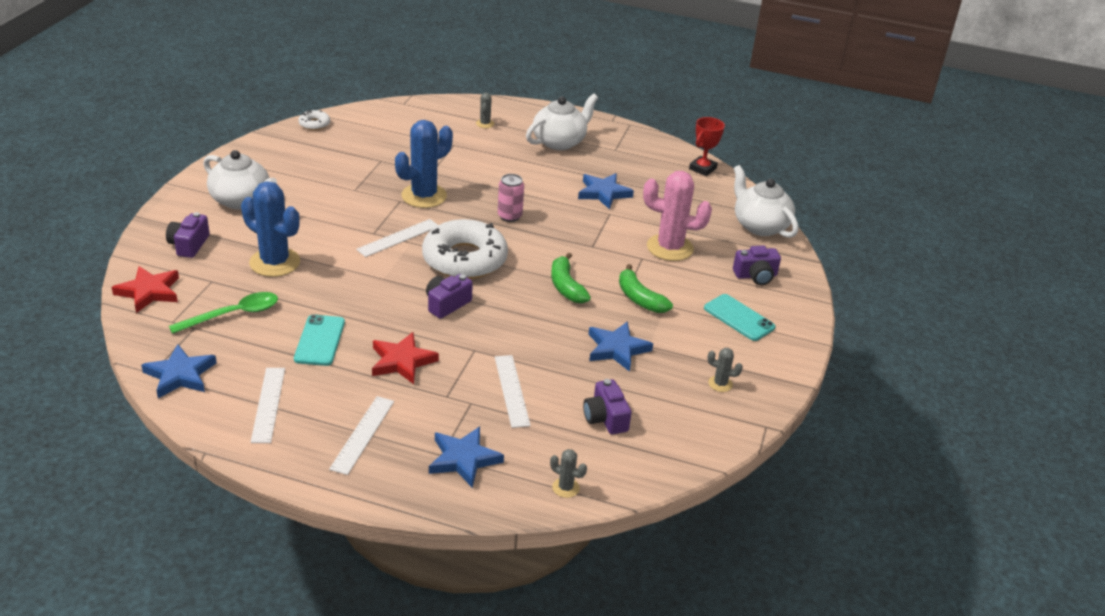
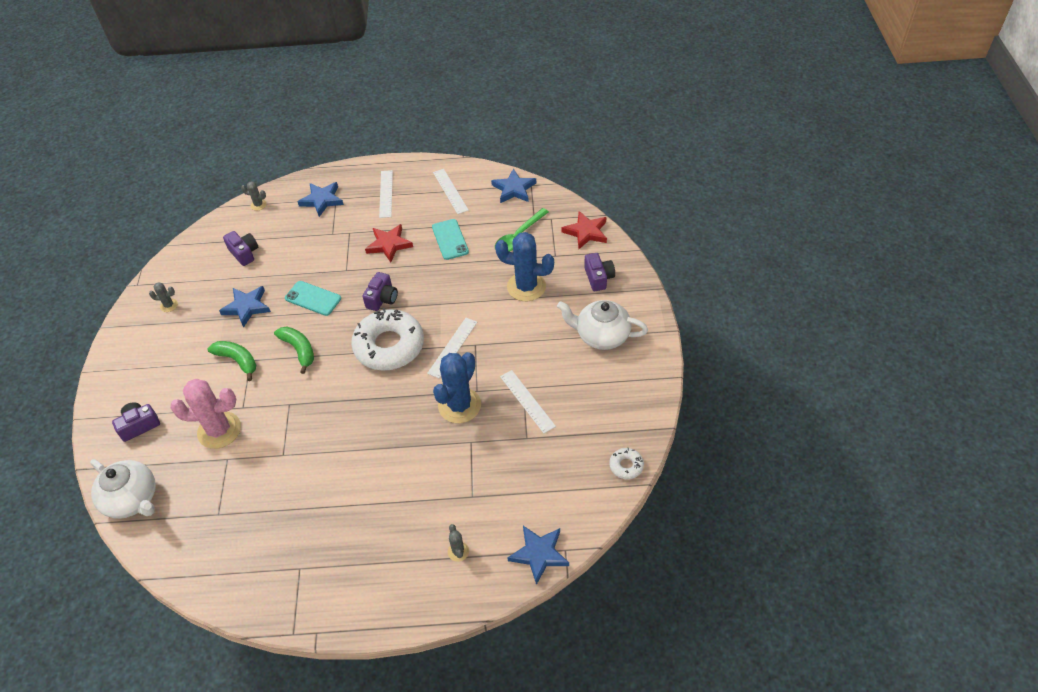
camera: 165 degrees right, 15 degrees up
(509, 216) = (373, 411): pink can -> none
(512, 390) = (310, 250): white ruler -> white ruler (527, 401)
(560, 142) = (364, 554): white teapot -> none
(603, 193) = (295, 483): blue star -> blue star (539, 554)
(702, 169) = (195, 575): red trophy -> none
(739, 318) = (155, 371): turquoise phone -> turquoise phone (313, 298)

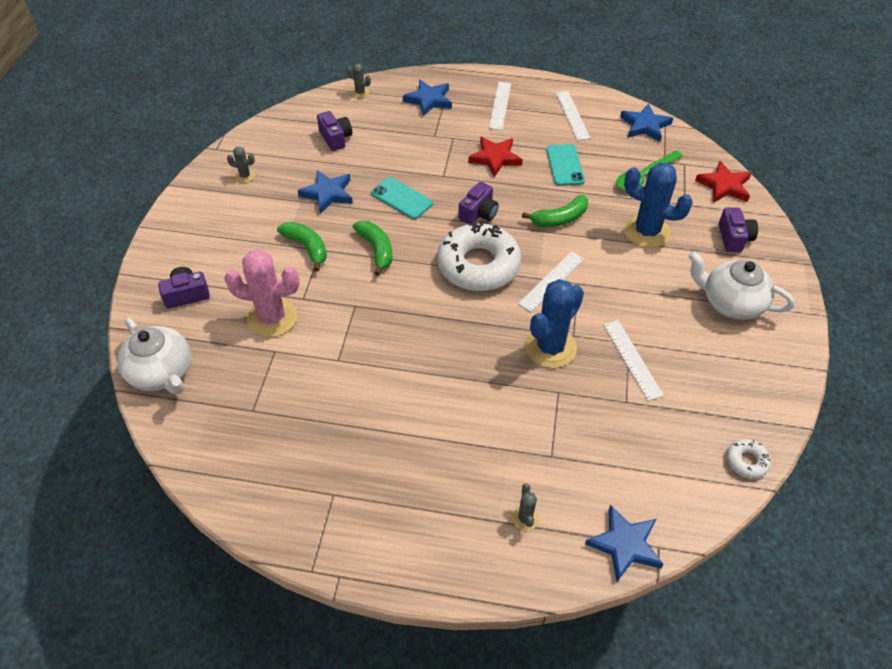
camera: 10 degrees right, 0 degrees up
(452, 290) = (560, 219): none -> green banana

